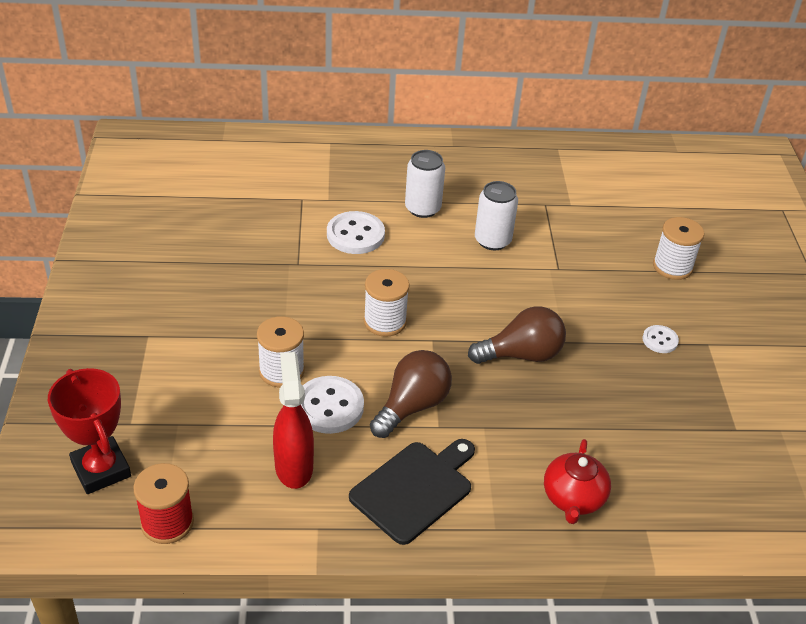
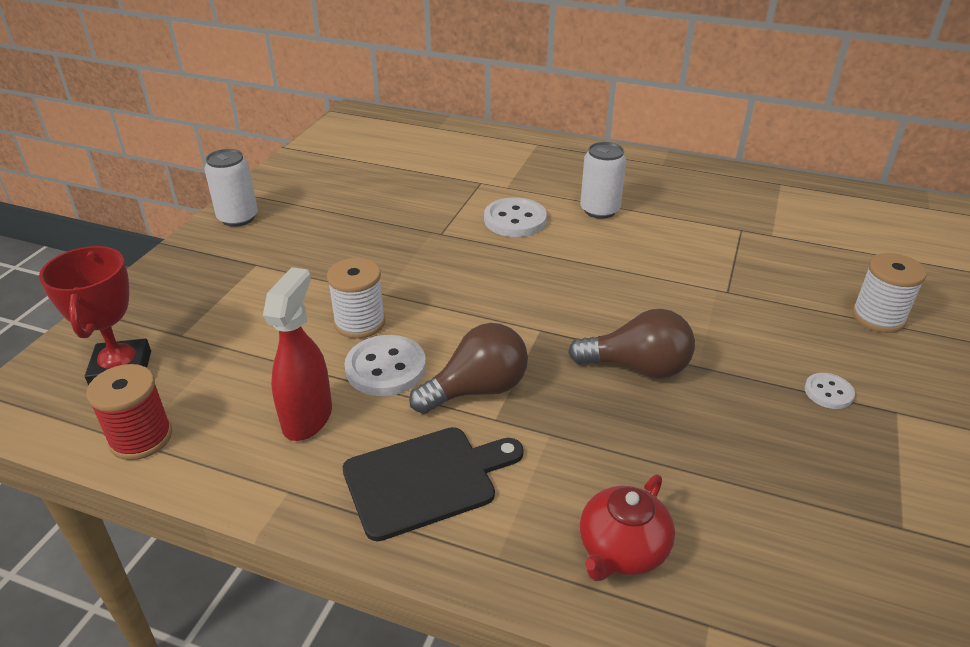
camera: 25 degrees right, 5 degrees down
(385, 322) = (497, 301): white spool -> none
(492, 240) = (662, 251): white can -> white can (238, 218)

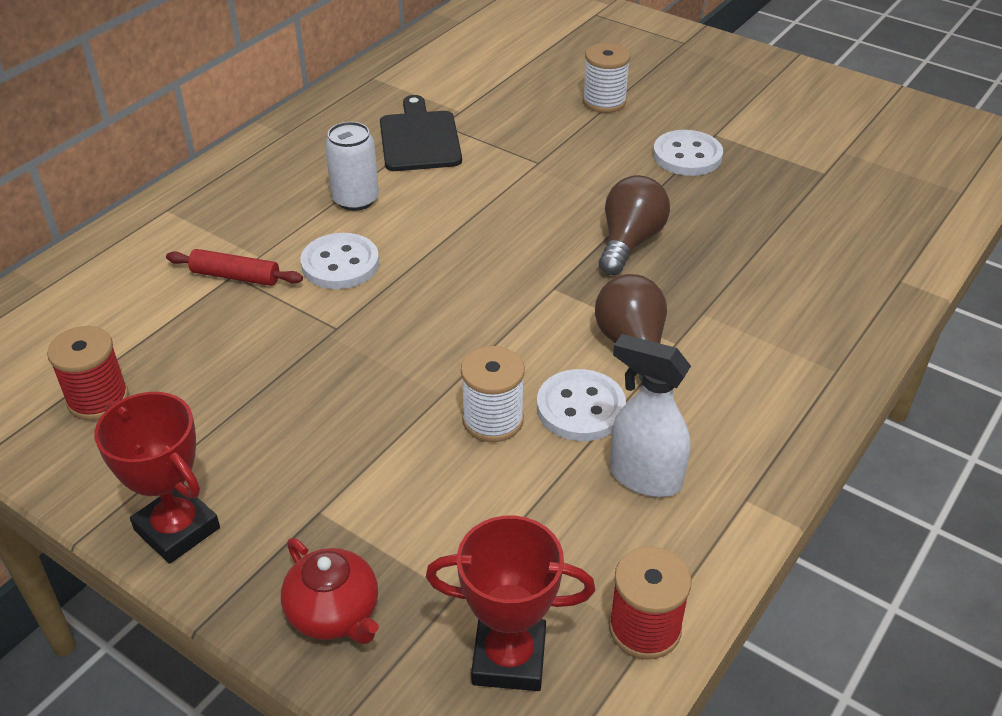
camera: 75 degrees left, 5 degrees up
(238, 218) = (177, 529): white can -> red trophy
(308, 418) = (644, 477): red spray bottle -> white spray bottle
(343, 167) = (98, 399): none -> red spool
(426, 480) = (746, 400): black cutting board -> black cutting board (419, 138)
(479, 183) = (235, 276): none -> red rolling pin
(622, 550) = (835, 303): red teapot -> red teapot (334, 613)
(828, 392) = (687, 156): white button -> white button, size x1.79

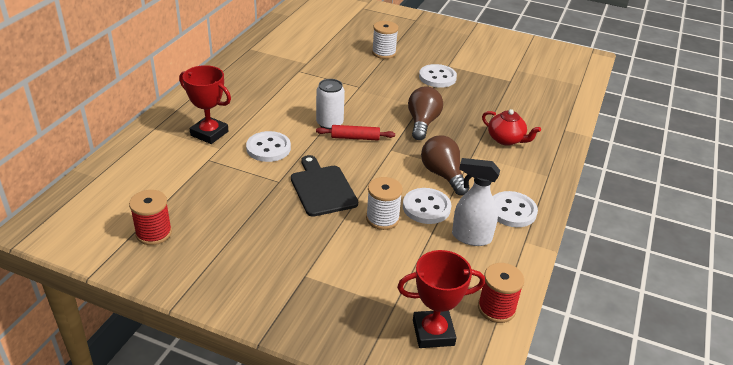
camera: 15 degrees left, 5 degrees down
(177, 529) = (228, 294): red trophy -> red trophy (209, 133)
(235, 276) = (210, 160): red rolling pin -> red rolling pin (355, 138)
(334, 613) = (333, 324): red teapot -> red teapot (506, 139)
(355, 199) = (264, 114): white can -> white can (329, 123)
(419, 138) = (288, 79): black cutting board -> black cutting board (322, 188)
(741, 434) = (512, 211): none -> white button

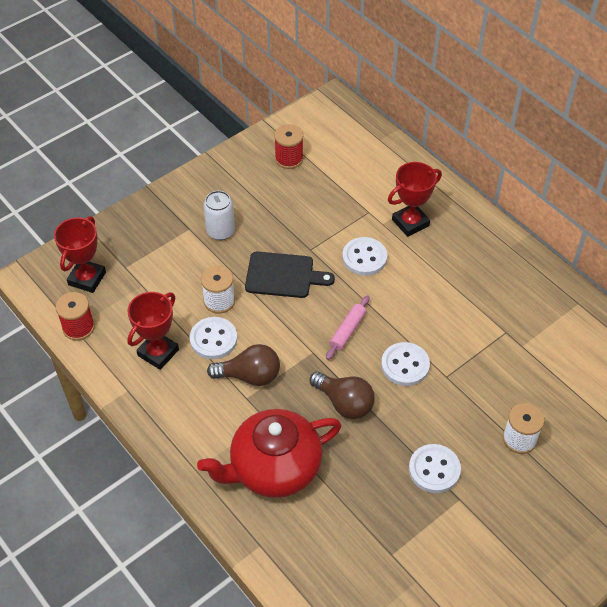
camera: 120 degrees right, 15 degrees up
(329, 123) = (383, 320): white can -> white can (220, 231)
(355, 138) = (347, 331): red rolling pin -> pink rolling pin
(471, 237) = (158, 352): white spray bottle -> red trophy
(506, 139) = (274, 468): red teapot -> red teapot, size x1.94
(512, 211) = (168, 404): white button -> white button (405, 365)

